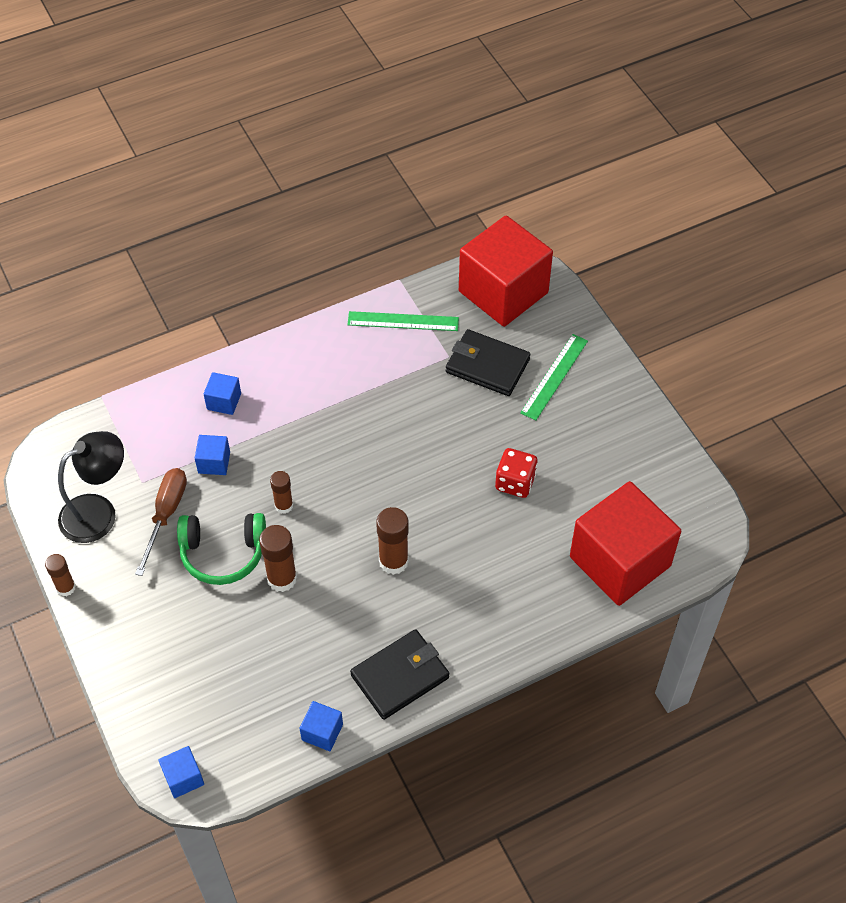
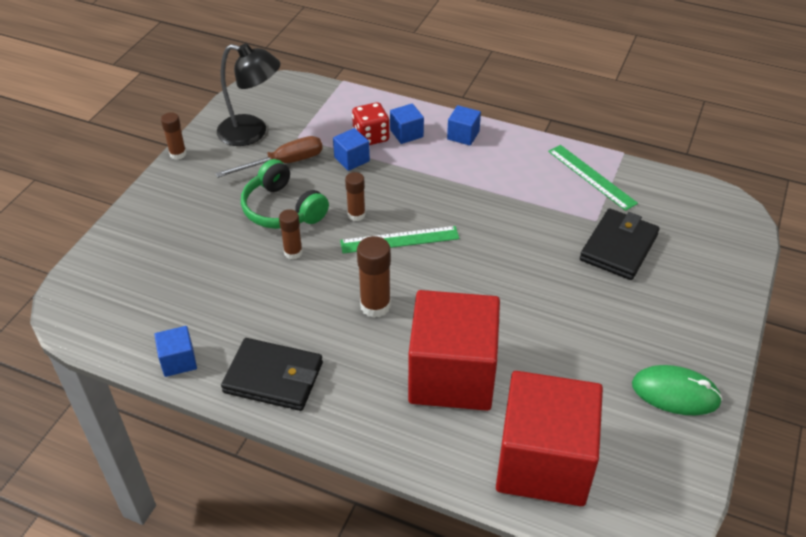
camera: 50 degrees right, 10 degrees down
(183, 778) = (72, 305): blue cube -> blue cube (463, 135)
(282, 578) = (293, 252): brown glue stick -> brown glue stick, size x0.64
(487, 365) = (619, 247): black wallet -> black wallet turned 45 degrees clockwise
(503, 292) = (697, 213): red cube -> red cube (452, 375)
(515, 482) = (534, 334): red dice -> red dice (371, 137)
(554, 376) = (665, 294): green ruler -> green ruler (399, 240)
(635, 443) = (675, 393): none -> green mouse

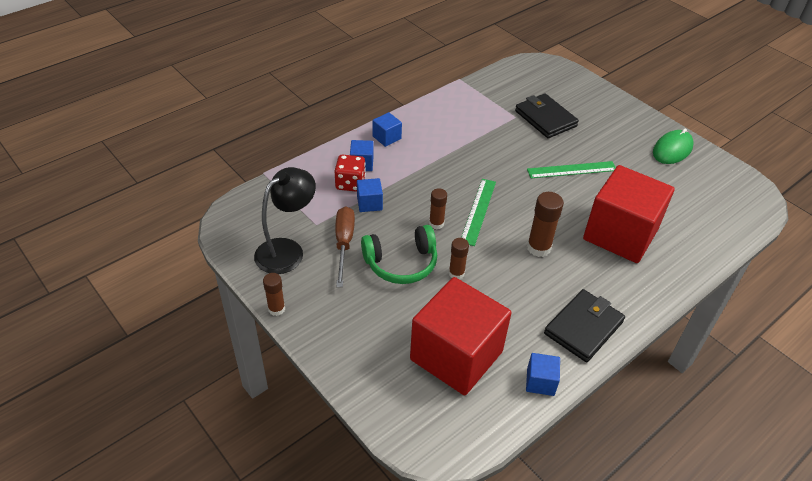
camera: 65 degrees left, 0 degrees up
(543, 462) = (704, 222): red cube -> red cube (456, 355)
(591, 177) = (473, 101): green ruler -> green ruler (571, 170)

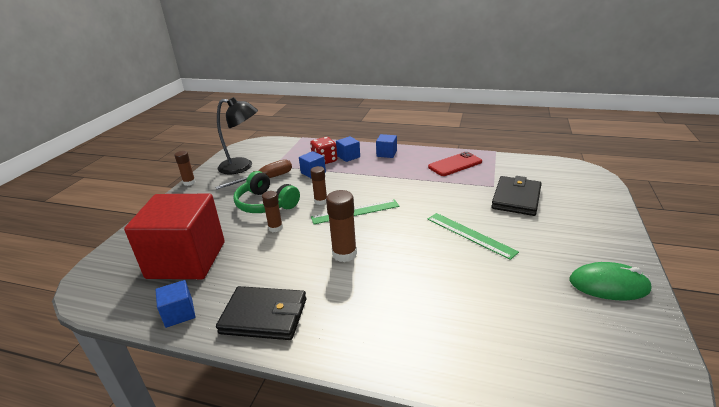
camera: 60 degrees right, 15 degrees down
(458, 113) = (455, 164): none -> red phone
(620, 234) = (418, 295): red cube -> none

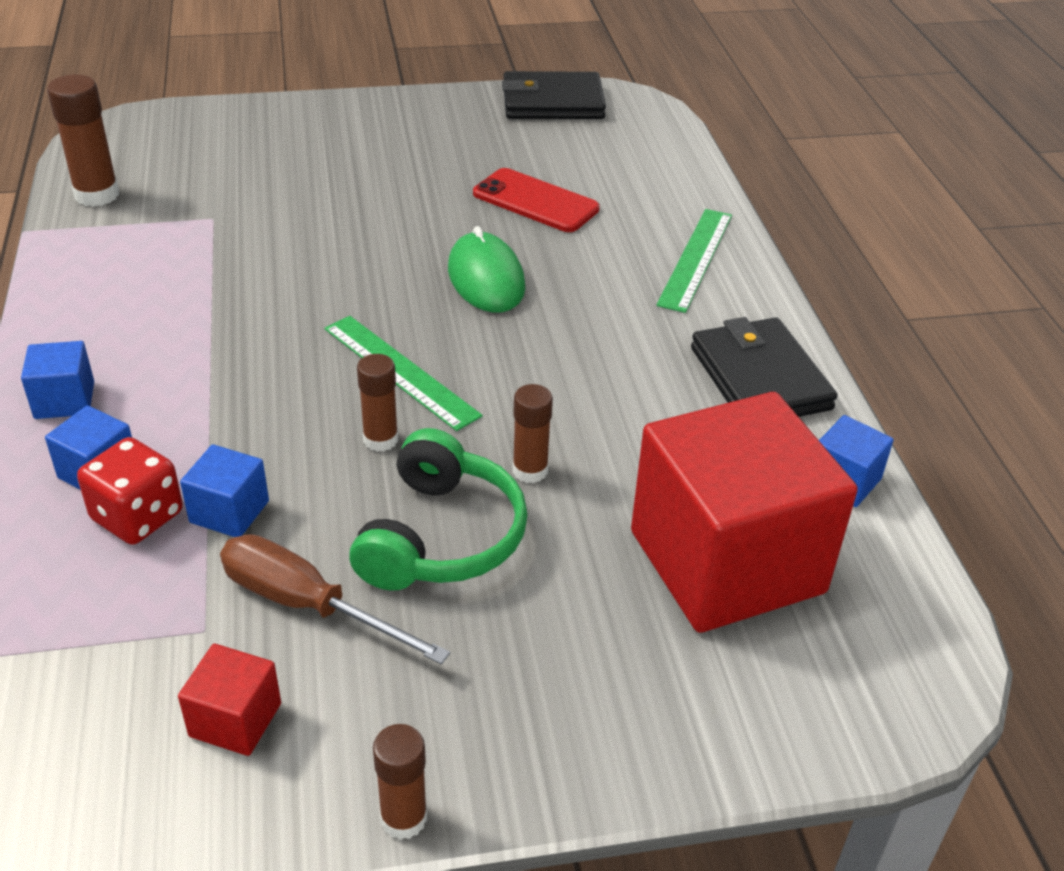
camera: 120 degrees left, 10 degrees up
(242, 167) = (235, 720): black lamp -> red cube
(344, 254) = (552, 343): brown glue stick -> brown glue stick (97, 195)
(455, 164) = (116, 277): red phone -> red phone (535, 201)
(470, 235) = (408, 224): green ruler -> green ruler (696, 259)
(516, 198) = (257, 190): black wallet -> black wallet (553, 102)
(608, 285) = (466, 116): green mouse -> green mouse (486, 278)

